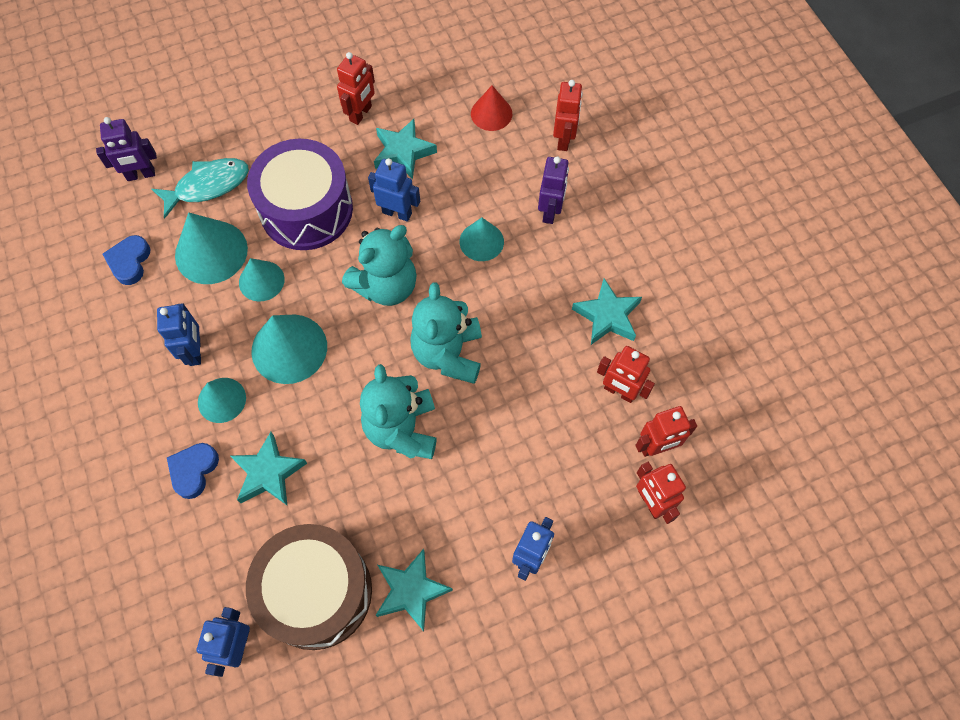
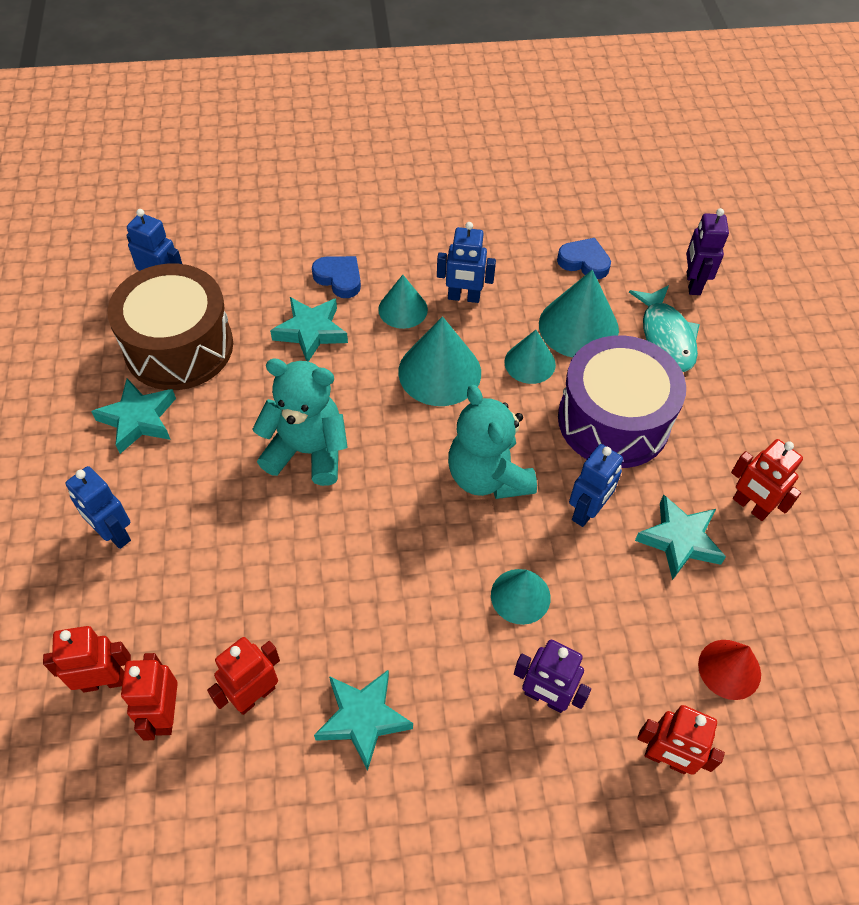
camera: 105 degrees right, 10 degrees down
(448, 353) = (378, 517): turquoise teddy bear -> none

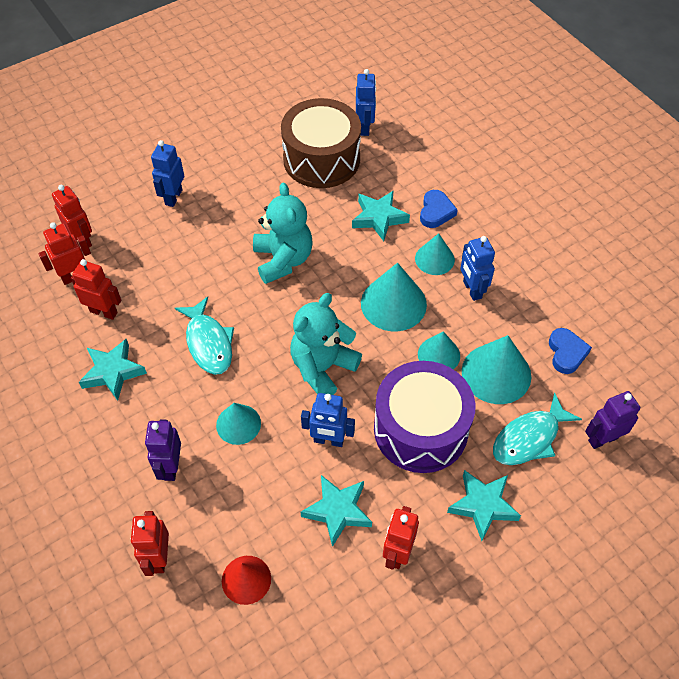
camera: 65 degrees right, 0 degrees up
(138, 419) = (256, 168): turquoise star -> turquoise star (483, 506)
(383, 583) = (208, 343): none -> turquoise fish

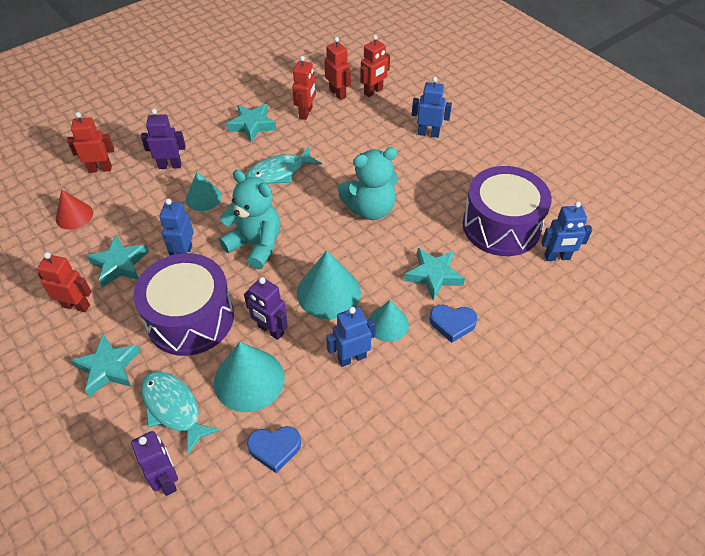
camera: 85 degrees right, 5 degrees down
(321, 159) = (501, 226): brown drum -> purple drum
(439, 355) = (270, 330): turquoise cone -> purple robot

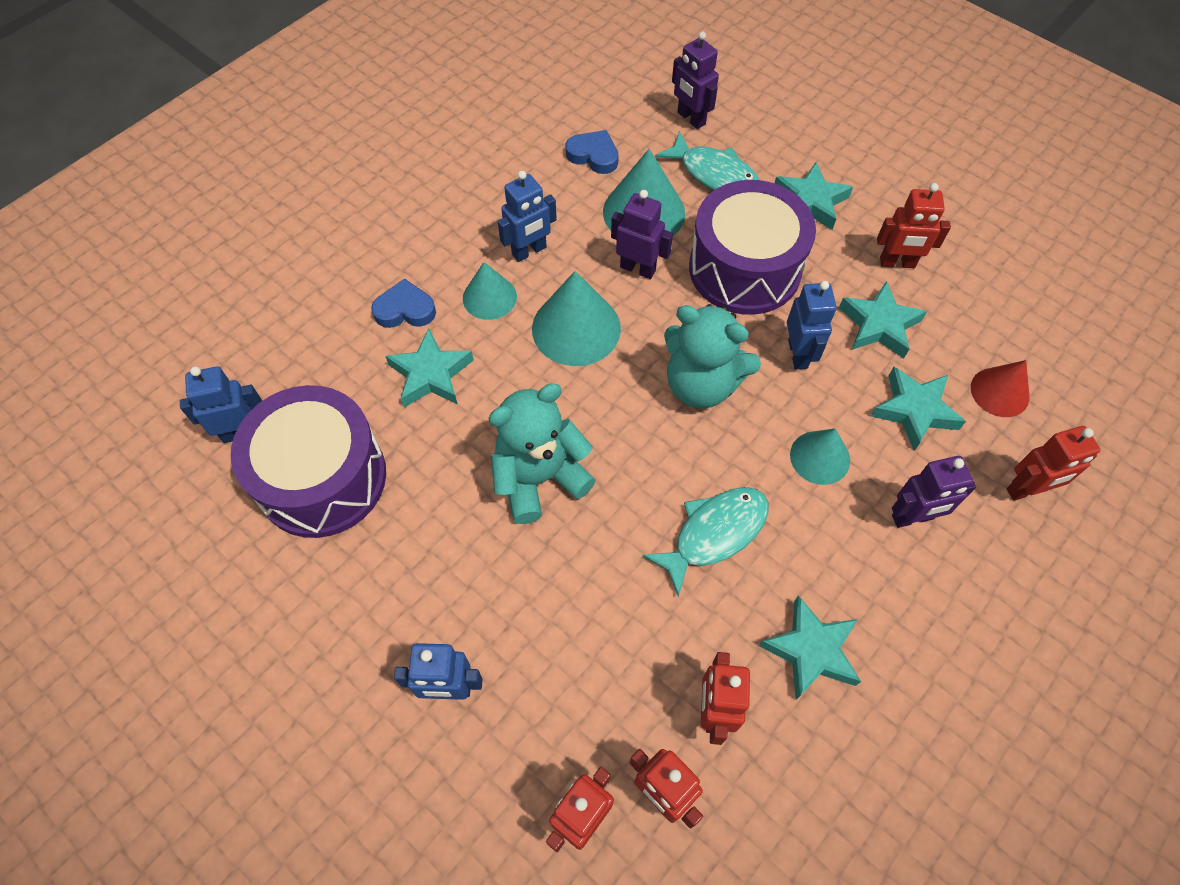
camera: 170 degrees right, 10 degrees up
(133, 213) = (914, 410): none -> turquoise star
(274, 448) = (593, 155): blue heart -> blue heart turned 45 degrees clockwise

